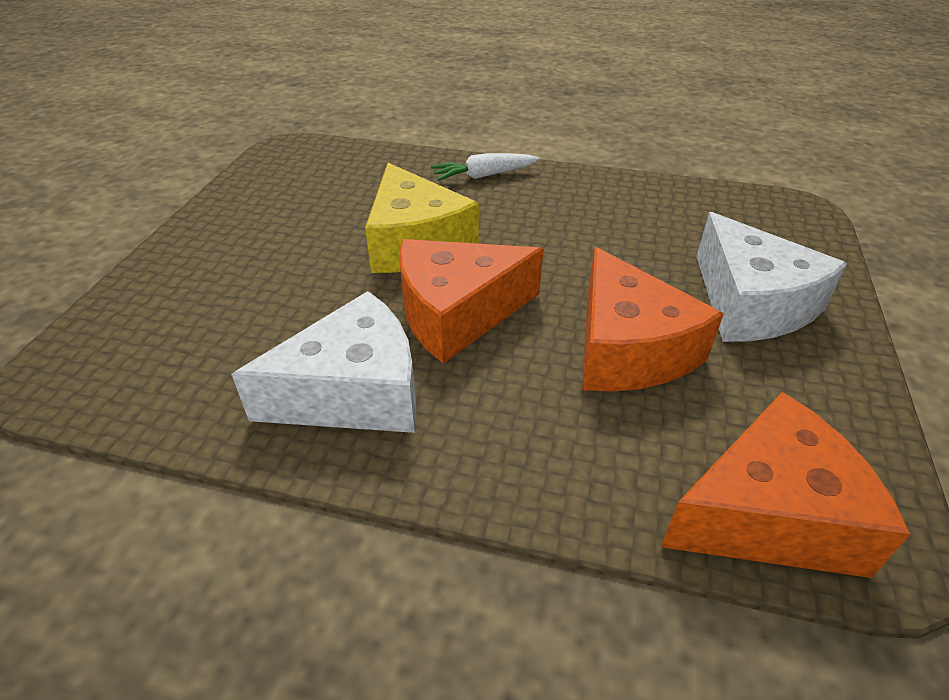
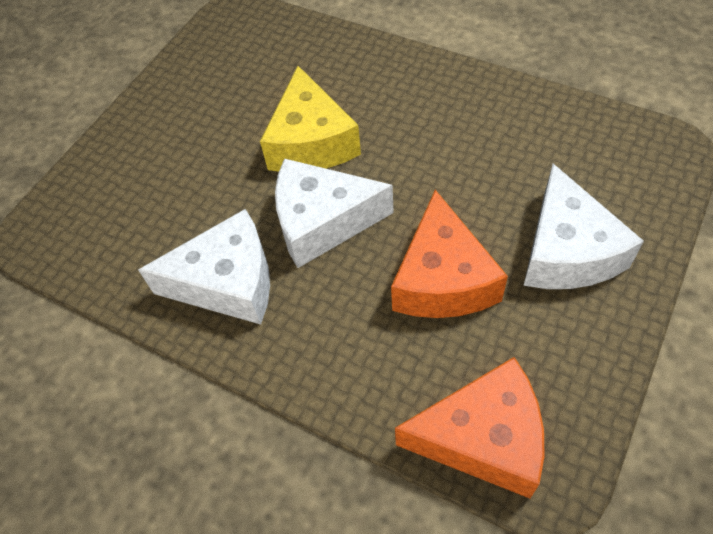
camera: 20 degrees right, 15 degrees up
(457, 313) = (322, 222): orange cheese -> white cheese
(484, 175) = (393, 68): white carrot -> none

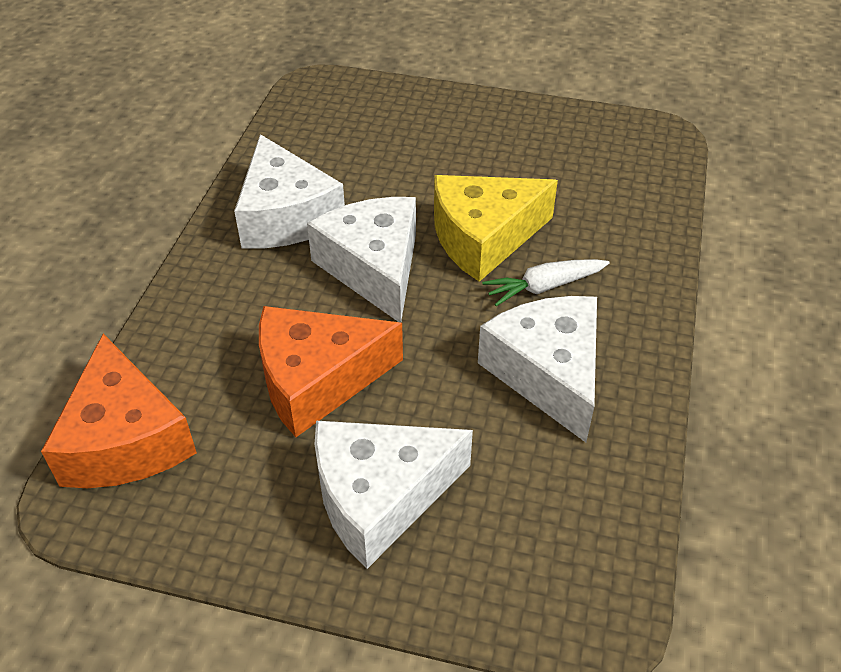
camera: 70 degrees right, 10 degrees down
(378, 116) = (544, 287): none -> white carrot
(466, 131) = (548, 373): none -> white cheese

